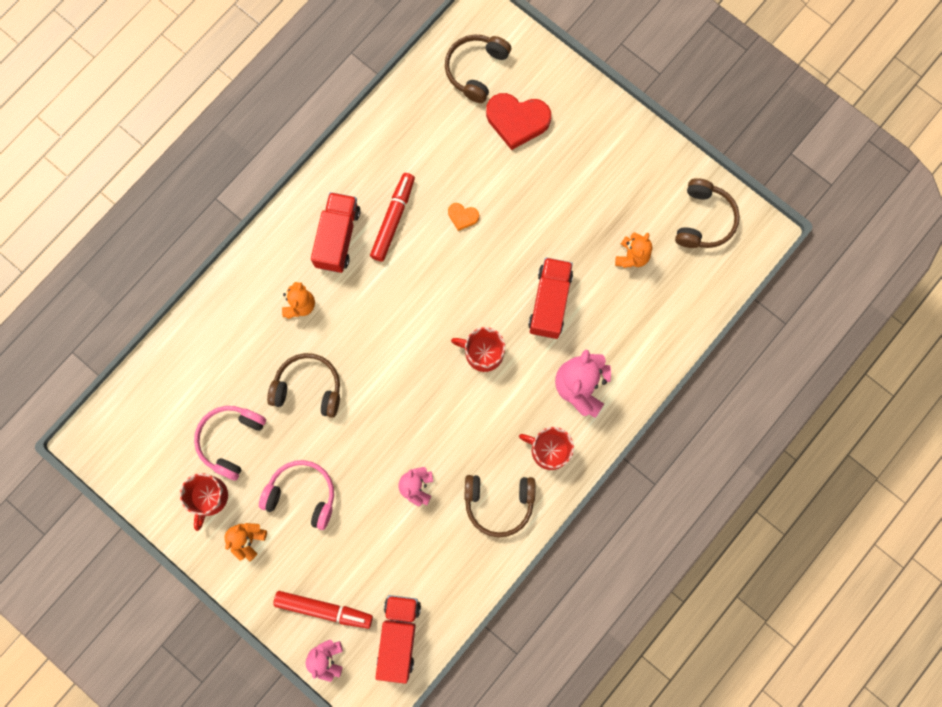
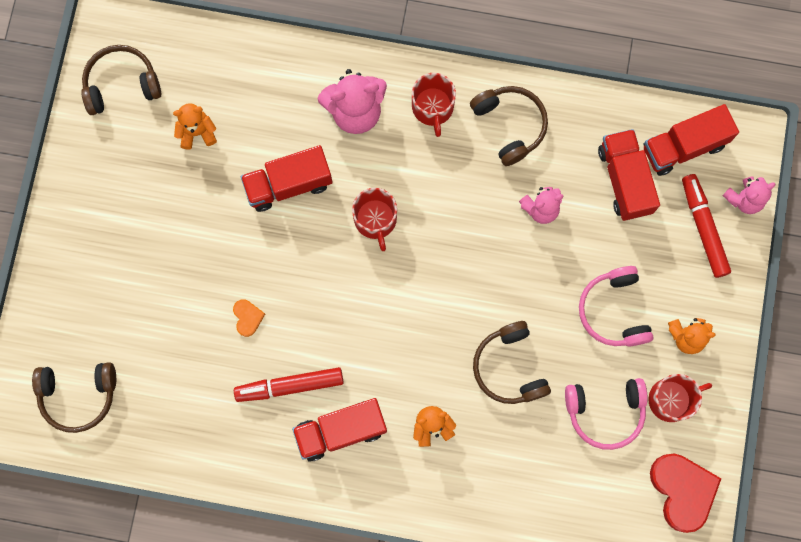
camera: 120 degrees left, 0 degrees up
(400, 569) = (624, 180): none -> red truck
(517, 121) = (113, 321): red heart -> red heart (682, 491)

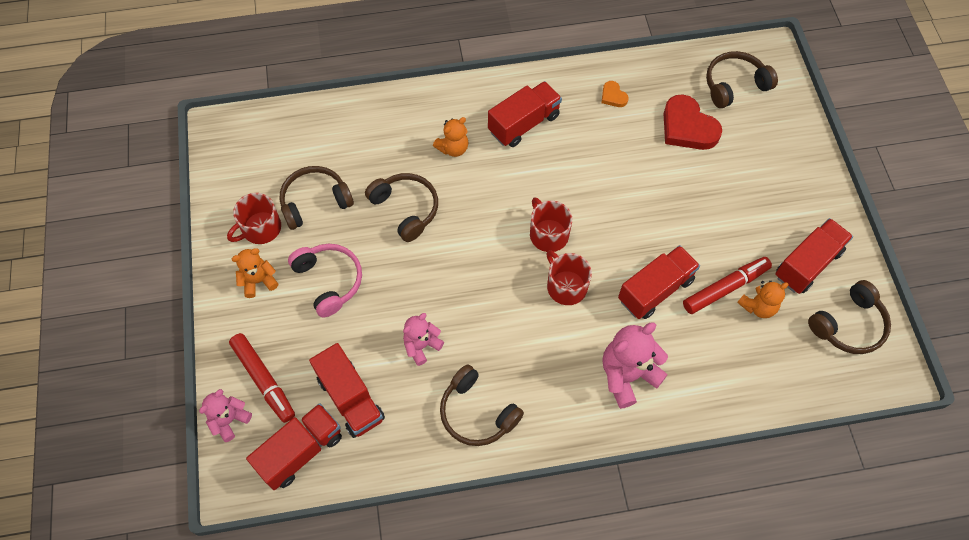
camera: 160 degrees right, 15 degrees down
(124, 157) = (807, 264): none -> red truck
(248, 317) = (636, 177): orange heart -> orange heart (613, 96)
(290, 386) = (577, 141): red marker -> red marker (724, 288)
(433, 107) = (557, 404): red mug -> red mug (548, 234)
(605, 412) = (315, 202): pink headphones -> brown headphones
(682, 491) = (236, 166): red heart -> red heart (687, 127)

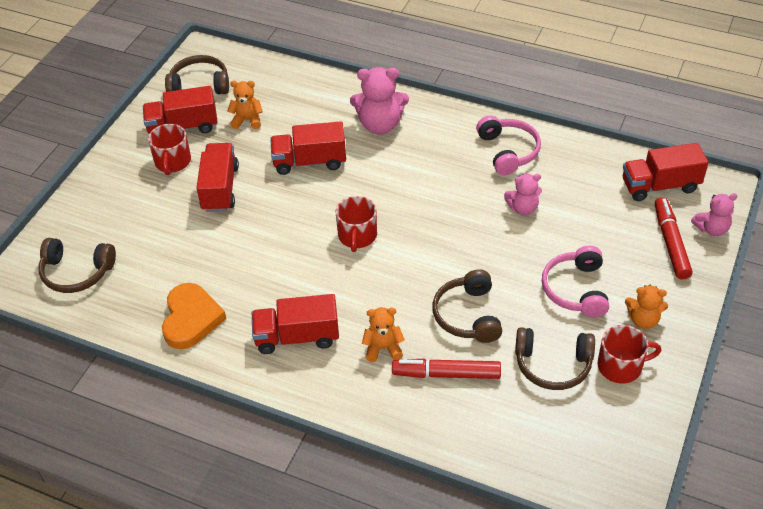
camera: 145 degrees left, 15 degrees down
(350, 398) = (602, 200): red truck -> red truck (220, 188)
(477, 413) = (508, 151): brown headphones -> pink headphones
(566, 286) = (375, 194): red mug -> red mug (172, 162)
(613, 96) = (191, 319): orange heart -> orange heart, size x2.07
(687, 127) = (157, 259): red heart -> none
(724, 288) = (258, 140): red marker -> red marker (447, 374)

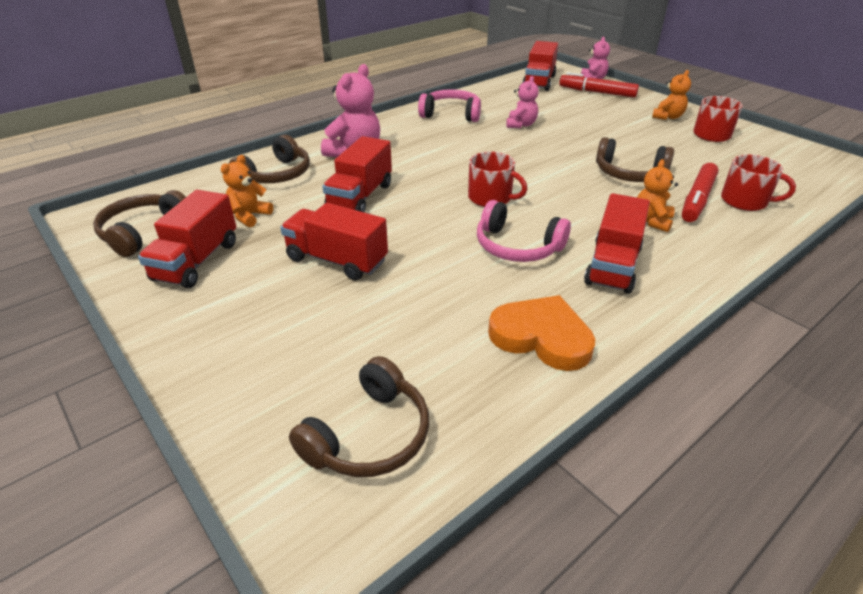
camera: 65 degrees left, 10 degrees down
(172, 162) = (247, 284): red mug -> red mug (745, 201)
(553, 365) = (702, 156): brown headphones -> brown headphones (276, 175)
(576, 289) = (624, 129): pink headphones -> pink headphones (517, 246)

